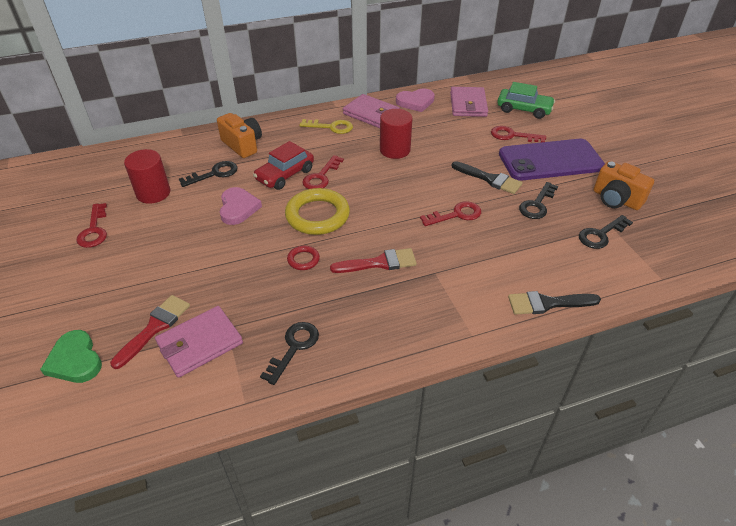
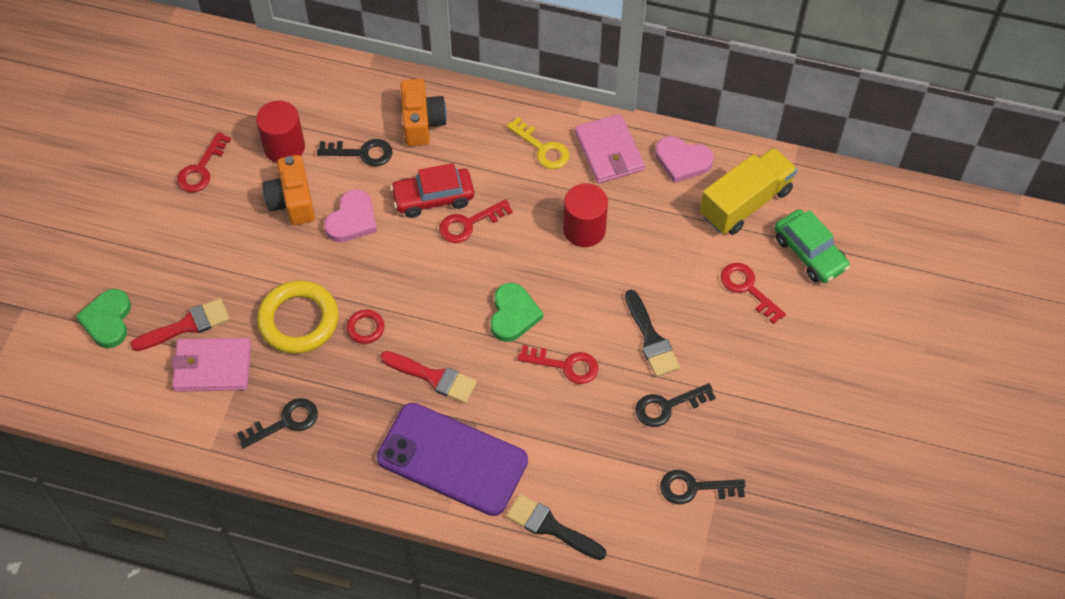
camera: 35 degrees right, 15 degrees up
(317, 215) = (422, 278): yellow ring -> yellow ring (298, 320)
(396, 206) = (513, 314): none -> green heart
(468, 104) = (745, 203): pink wallet -> yellow truck
(550, 160) = (752, 354): purple phone -> purple phone (452, 459)
(616, 199) = (766, 455): orange camera -> orange camera (292, 201)

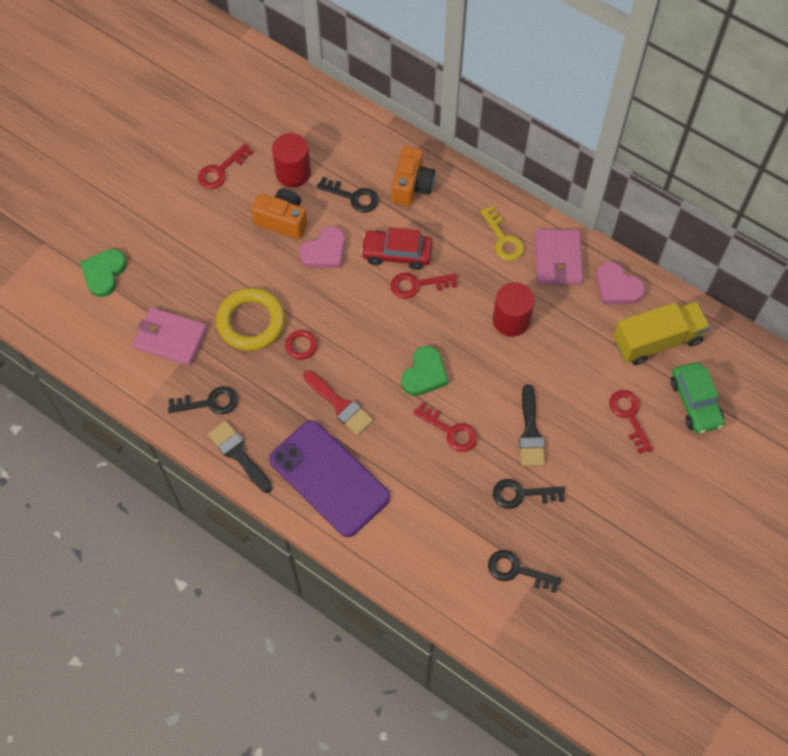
camera: 20 degrees right, 5 degrees up
(187, 325) = (163, 297): red brush -> none
(292, 201) = (282, 221): orange camera -> orange camera turned 105 degrees clockwise
(550, 527) = (386, 562): black brush -> black brush (238, 454)

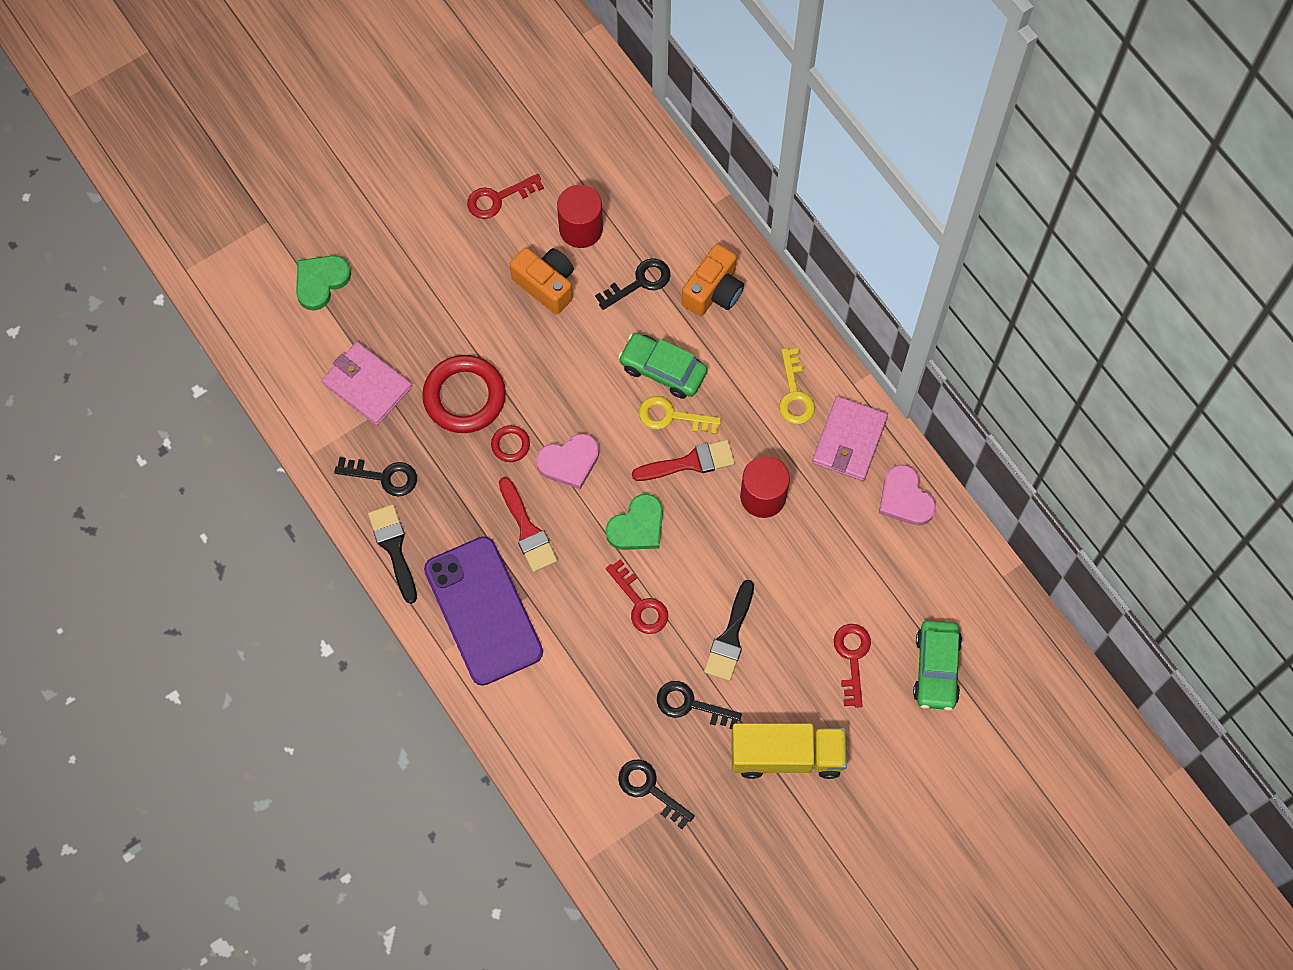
camera: 20 degrees right, 5 degrees up
(251, 322) = (464, 397): yellow ring -> red ring
(324, 251) = (580, 339): pink heart -> pink heart (569, 462)
(353, 197) = (639, 282): black key -> black key turned 75 degrees counterclockwise
(397, 253) = (663, 370): red car -> green car
(417, 285) = (672, 416): red key -> yellow key
(445, 313) = (690, 462): none -> red brush
(657, 341) = (924, 580): yellow truck -> yellow truck (786, 755)

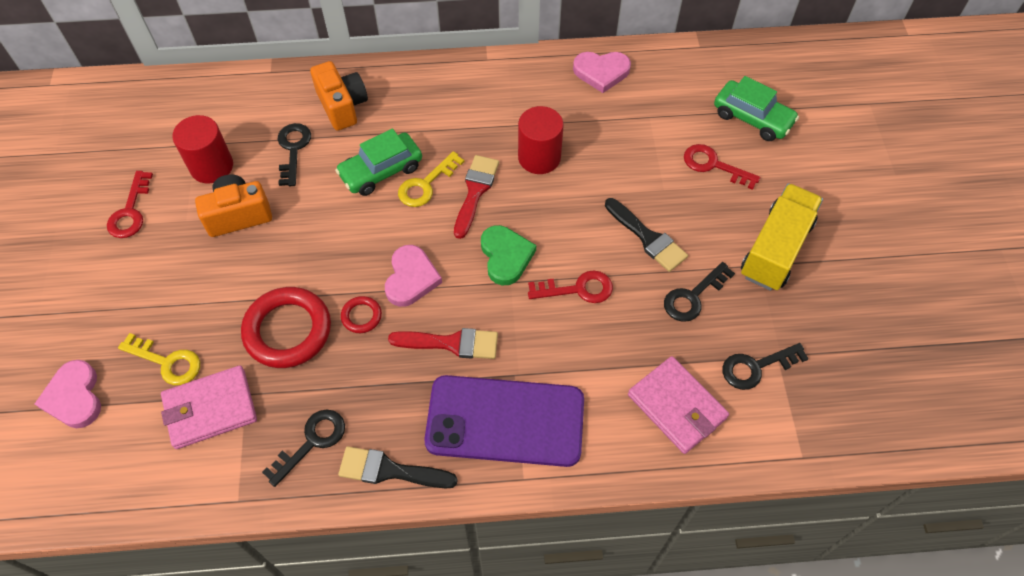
camera: 60 degrees left, 10 degrees down
(321, 282) = (74, 397): green heart -> pink heart
(795, 394) = (468, 97): yellow key -> yellow key (167, 362)
(849, 440) = (531, 82): pink wallet -> pink wallet (677, 406)

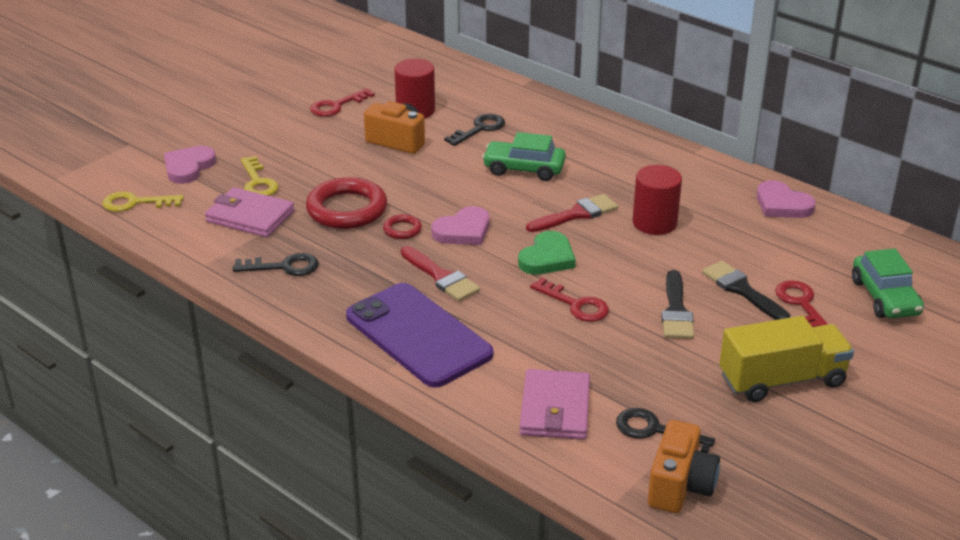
camera: 45 degrees right, 25 degrees down
(342, 106) = (546, 125): orange camera -> orange camera (680, 486)
(390, 470) = (309, 309): black brush -> black brush (742, 290)
(426, 184) = (545, 192): yellow key -> yellow key (135, 203)
(693, 296) = (663, 362): black key -> none

